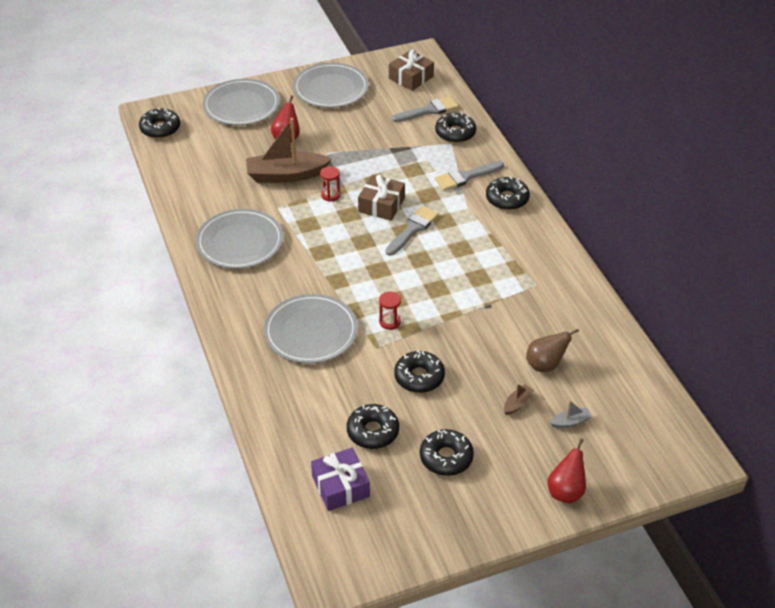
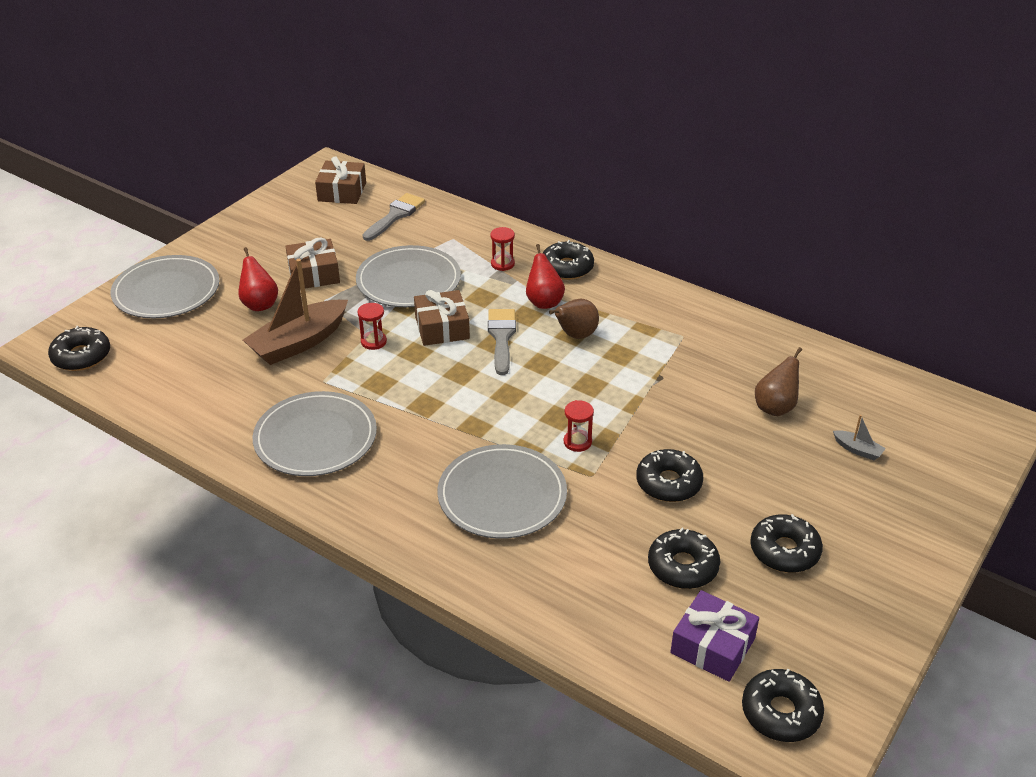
camera: 35 degrees left, 5 degrees down
(331, 88) = (260, 234): grey plate -> grey plate (408, 281)
(337, 131) = (314, 274): none -> brown gift
(455, 133) = (447, 227): black donut -> black donut (781, 712)
(462, 250) = (575, 335): none -> brown pear
(465, 177) = (502, 264): grey brush -> red hourglass
(517, 403) = (791, 458): brown boat -> none
(566, 492) = (928, 519): red pear -> red pear (544, 302)
(570, 422) = (857, 450): grey boat -> grey boat turned 90 degrees clockwise

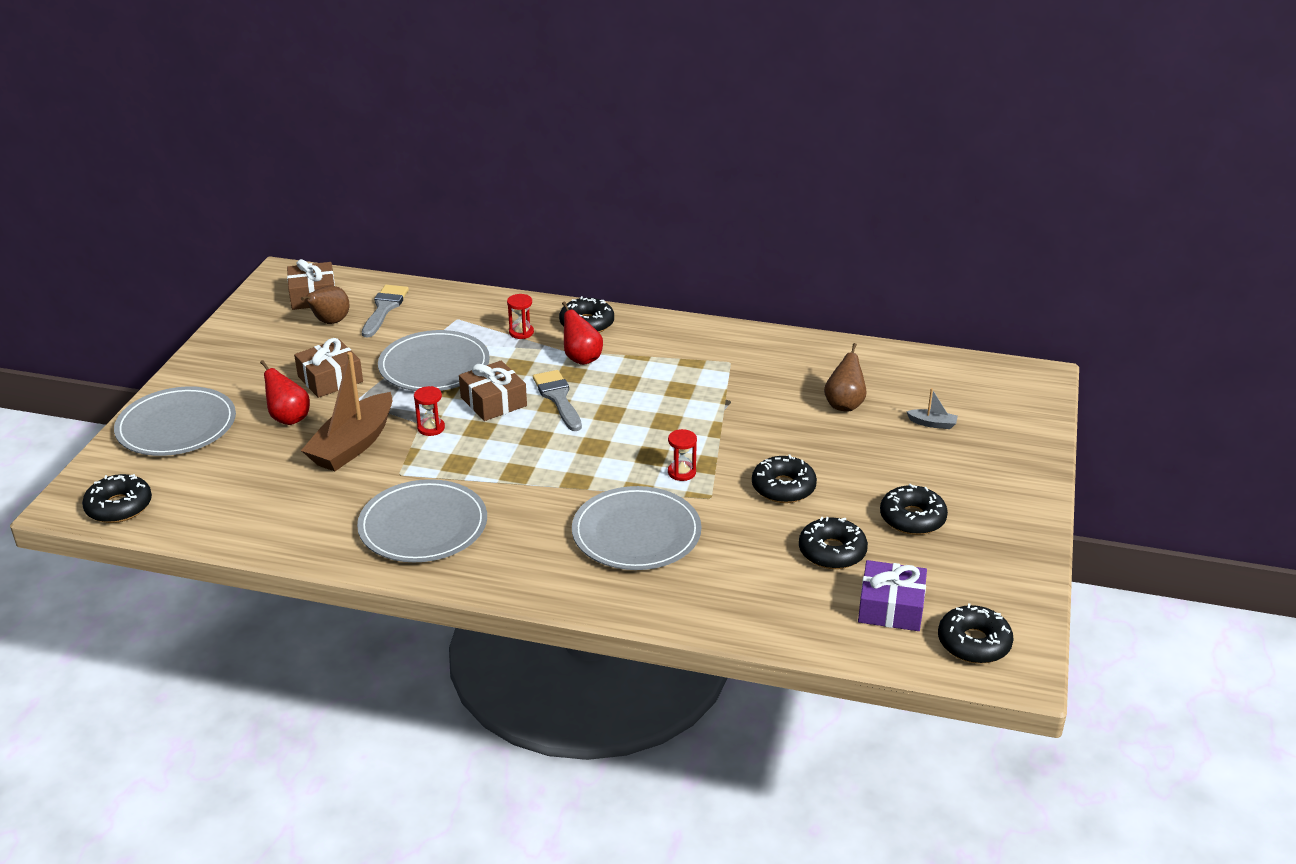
camera: 20 degrees left, 5 degrees down
(575, 335) = (629, 382): brown pear -> brown pear (330, 322)

